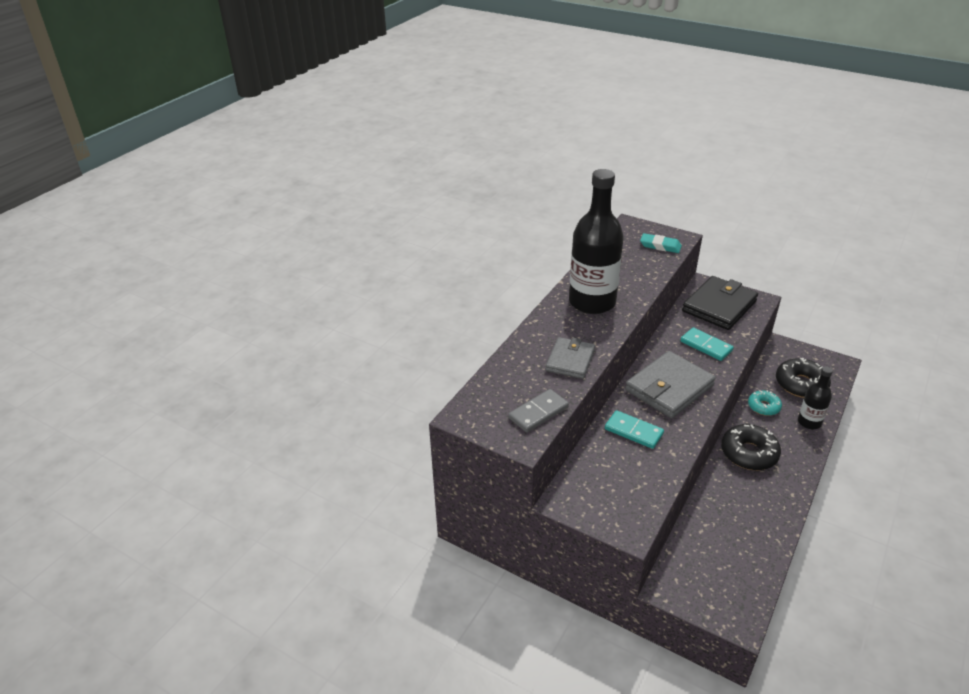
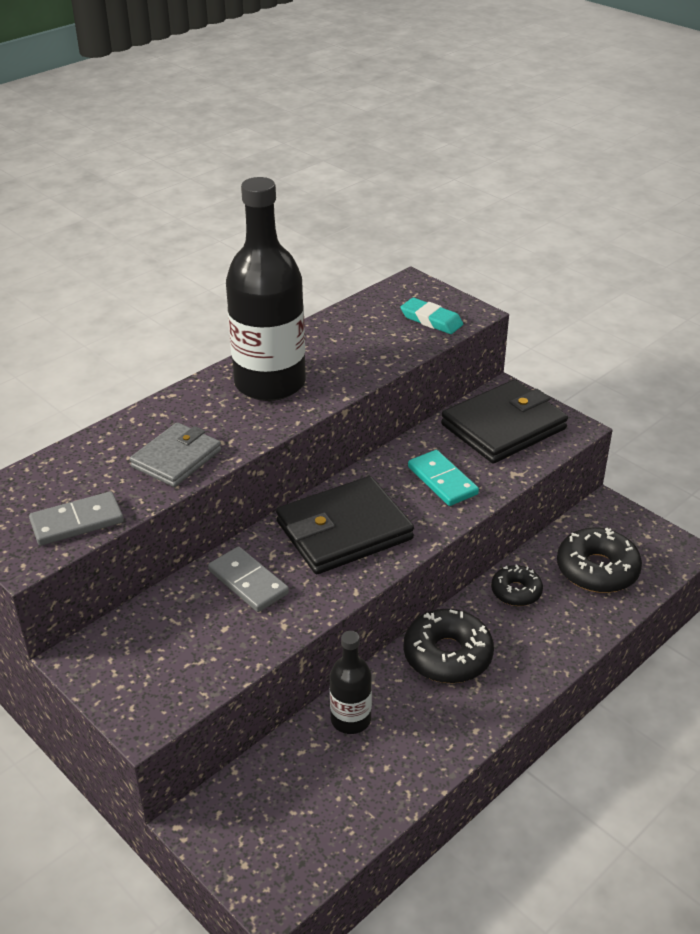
camera: 15 degrees right, 0 degrees up
(633, 431) = (248, 582): turquoise domino -> grey domino
(669, 388) = (344, 531): grey wallet -> black wallet
(763, 407) = (516, 591): turquoise donut -> black donut
(809, 422) = (573, 629): black bottle -> black bottle (350, 719)

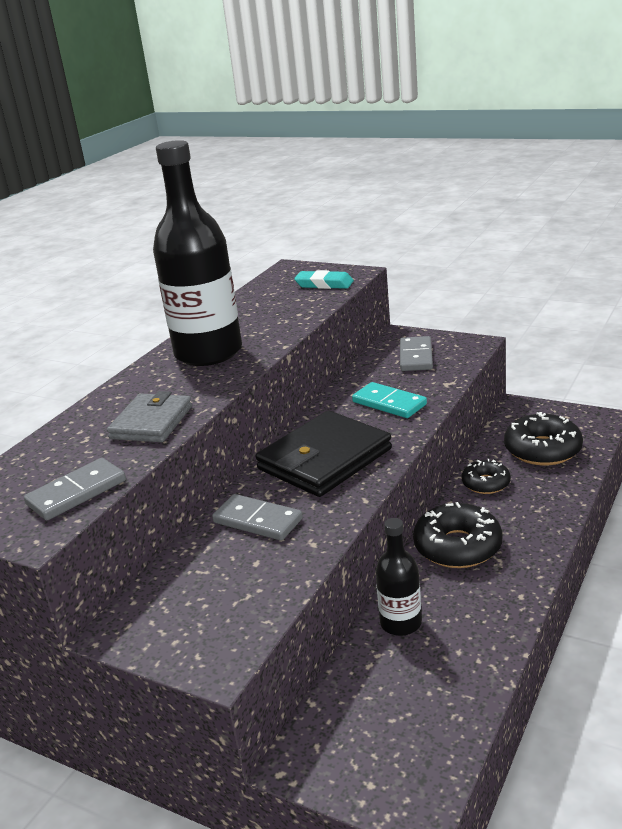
camera: 15 degrees left, 10 degrees down
(503, 427) = (416, 357): black wallet -> grey domino

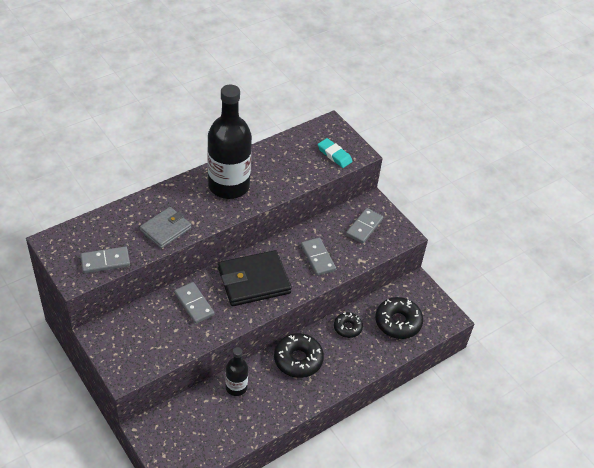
camera: 20 degrees right, 20 degrees up
(389, 403) = (318, 258): turquoise domino -> grey domino

